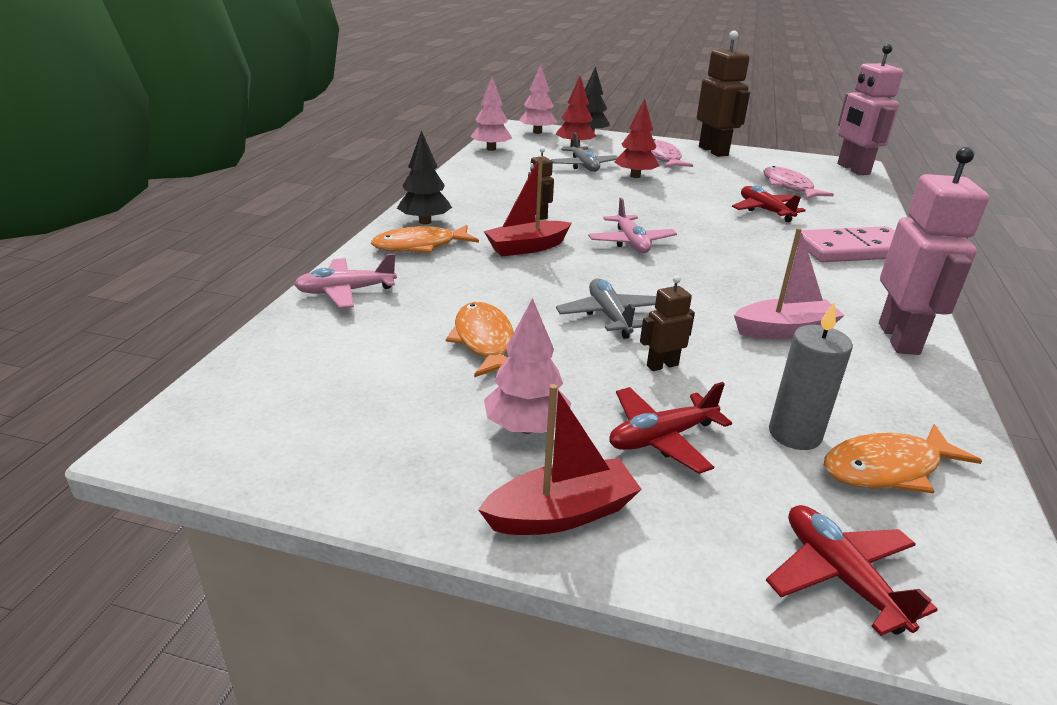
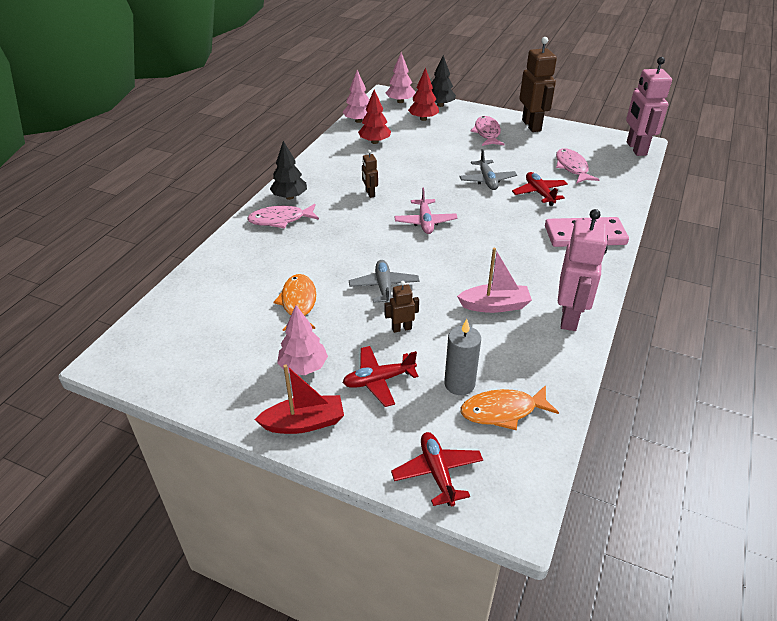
camera: 10 degrees right, 10 degrees up
(345, 292) = (224, 258): pink plane -> none
(420, 246) = (280, 220): orange fish -> pink fish
(527, 247) = (351, 224): red boat -> none
(584, 166) = (422, 141): grey plane -> grey plane (487, 180)
(635, 176) = (456, 153): red tree -> red tree (374, 142)

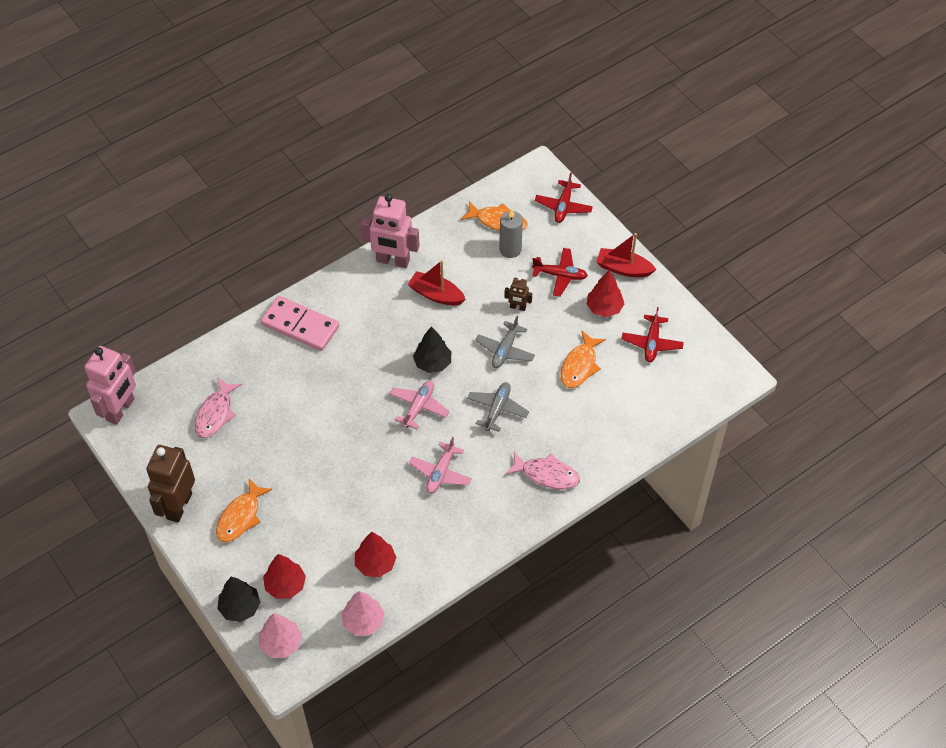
camera: 150 degrees left, 15 degrees up
(289, 197) = (521, 506): black tree -> black tree (433, 363)
(303, 367) = (604, 308): pink tree -> red tree
(370, 193) = (440, 473): brown robot -> pink plane
(487, 133) = (240, 517): pink fish -> orange fish
(487, 180) = (314, 436): grey plane -> grey plane (497, 409)
(494, 305) = (436, 294): pink boat -> red boat
(539, 193) = (284, 394): red plane -> red plane (651, 343)
(570, 317) = (393, 261): pink robot -> pink robot turned 120 degrees counterclockwise

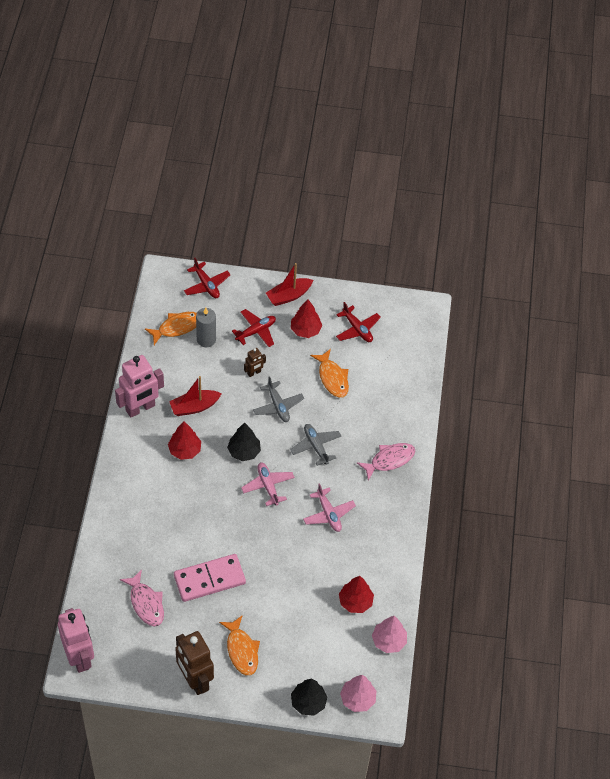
camera: 50 degrees left, 0 degrees up
(285, 585) = (319, 664): red tree -> red tree (185, 450)
(300, 326) = (131, 500): pink domino -> pink domino (209, 579)

